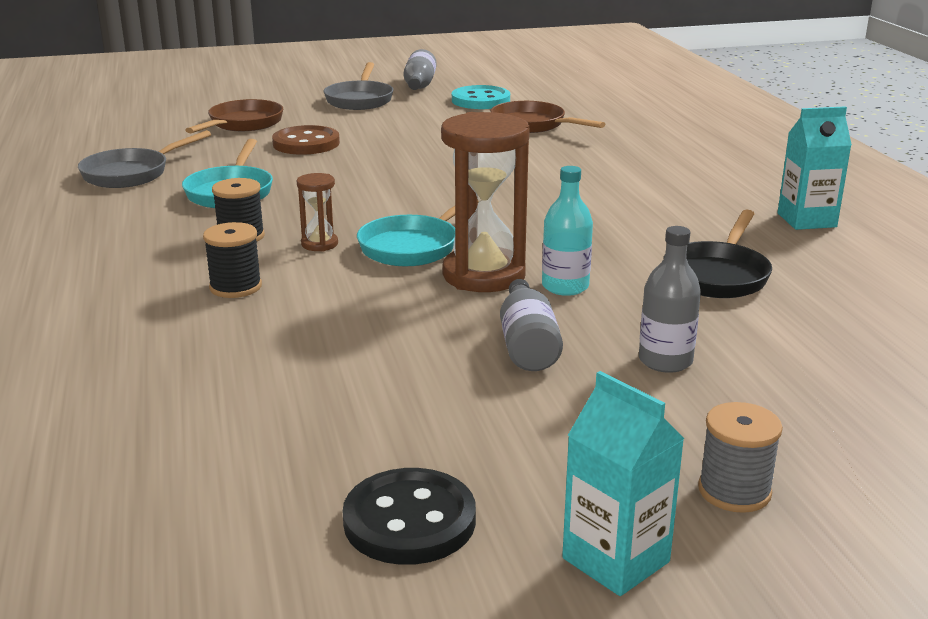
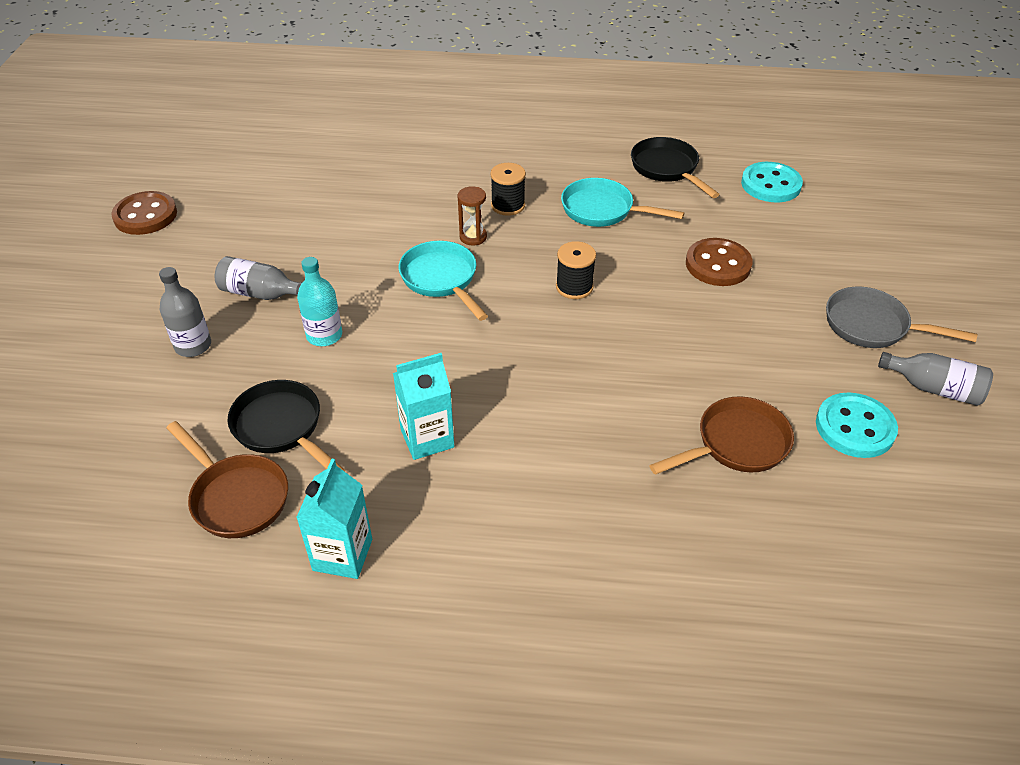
camera: 110 degrees right, 20 degrees up
(131, 174) = (667, 169): grey pan -> black pan
(154, 135) = (771, 185): none -> turquoise button
(235, 287) = (425, 195): black spool -> black spool (574, 287)
(242, 124) = (792, 235): brown pan -> brown pan (236, 497)
(409, 520) = (145, 215): black button -> brown button
(483, 275) = (370, 301): brown hourglass -> none
(615, 560) = (63, 265): turquoise carton -> turquoise carton (427, 438)
(734, 491) = (63, 320): grey spool -> none

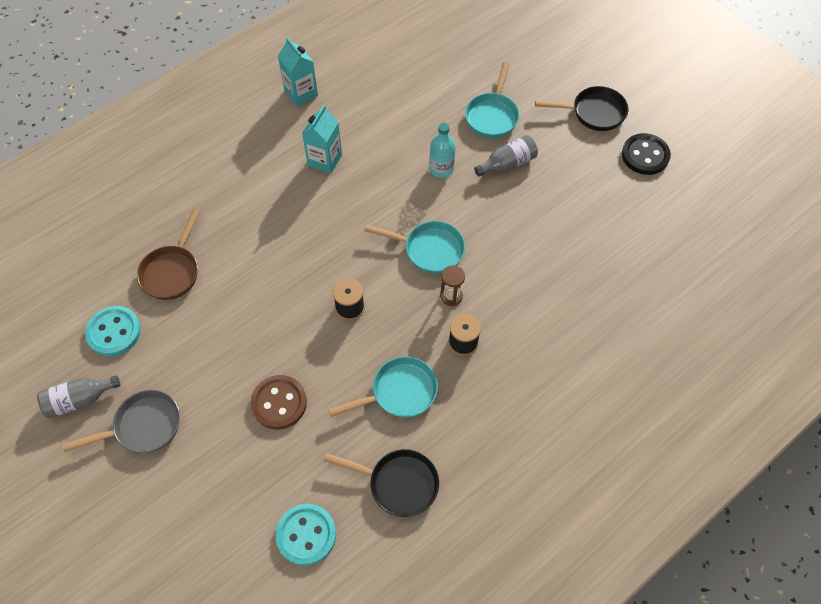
camera: 135 degrees right, 15 degrees up
(145, 215) = (645, 155): brown button -> black button
(193, 346) = (492, 115): grey bottle -> turquoise pan
(236, 497) = (372, 79): brown pan -> none
(281, 428) = (394, 115): black pan -> black pan (594, 113)

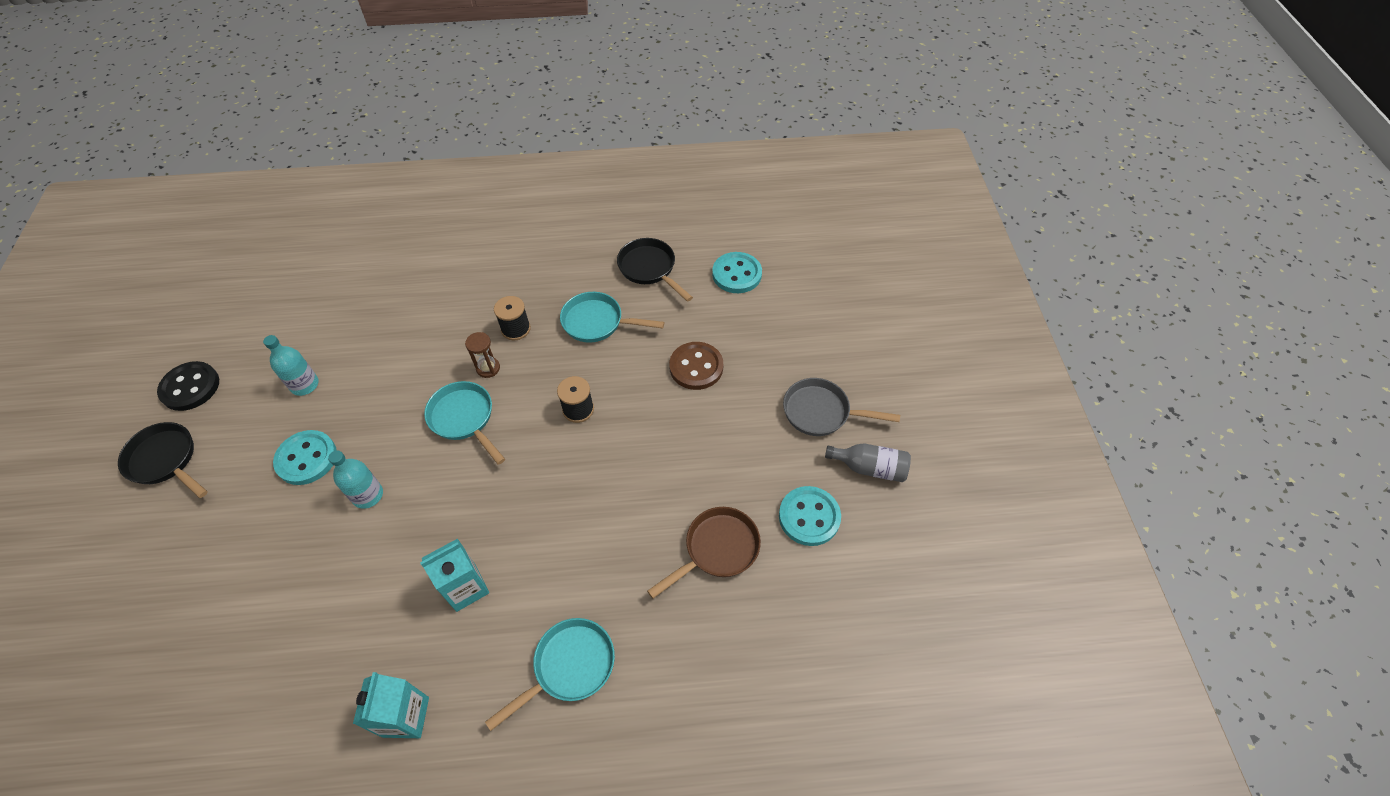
camera: 145 degrees left, 5 degrees down
(492, 115) = (252, 525): turquoise pan -> turquoise pan (569, 667)
(507, 164) = (306, 458): grey bottle -> turquoise button
(571, 203) = (305, 385): none -> turquoise bottle

